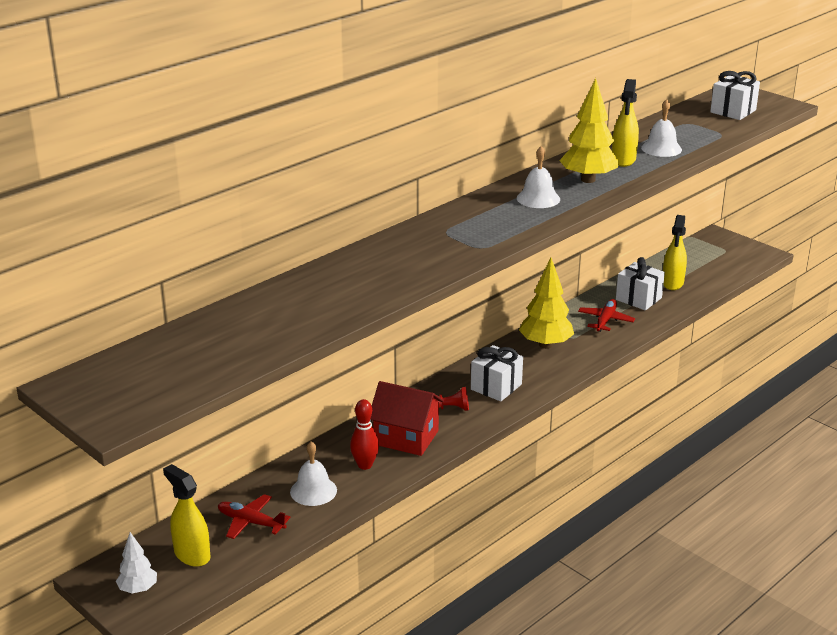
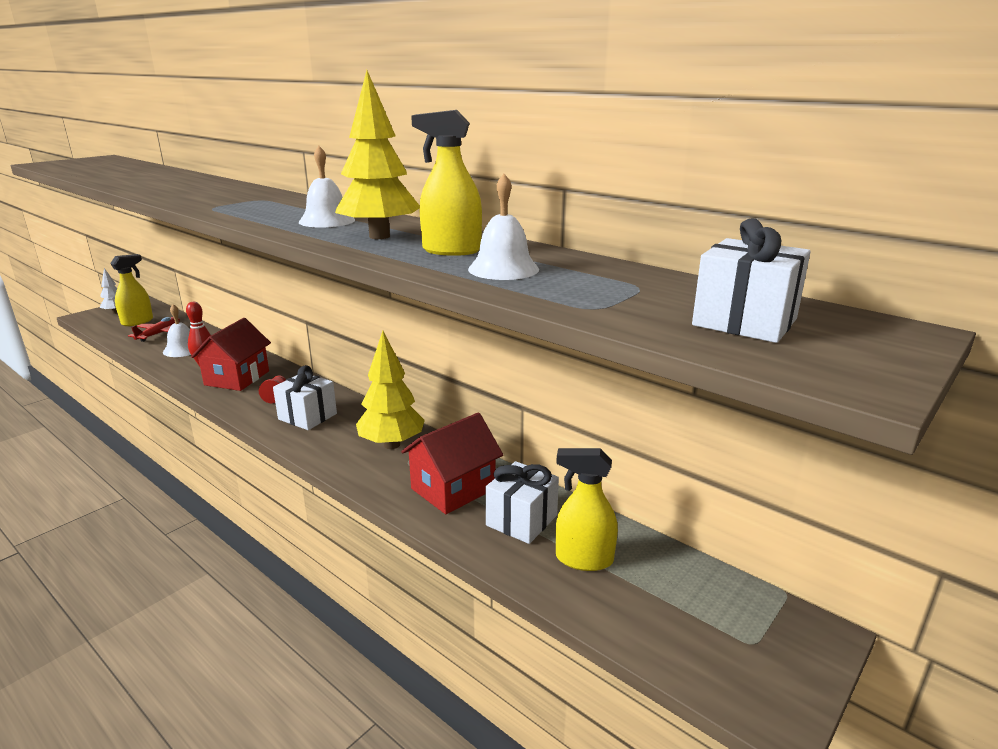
camera: 85 degrees right, 5 degrees down
(605, 320) = (453, 489): red plane -> red house

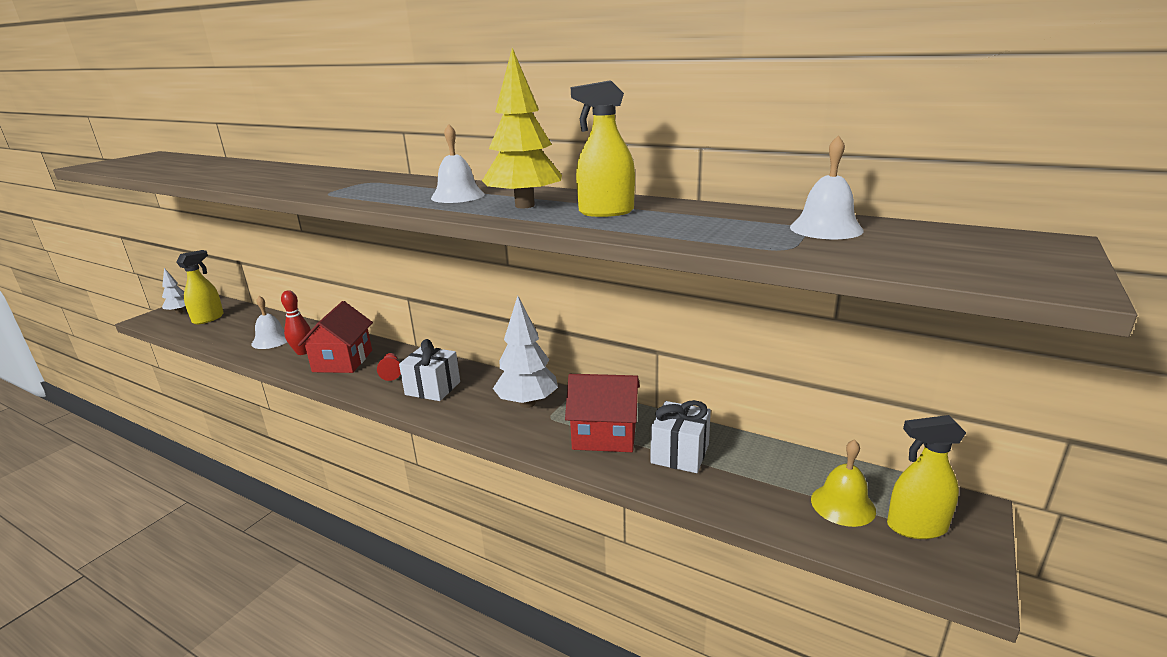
camera: 10 degrees left, 0 degrees up
(159, 334) = (238, 328): red plane -> none
(391, 444) = (527, 403): yellow tree -> white tree
(453, 489) = (604, 435): red house -> red house turned 60 degrees clockwise
(503, 269) = (671, 223): white bell -> white bell (826, 228)
(583, 559) = (750, 479): yellow spray bottle -> yellow spray bottle (916, 527)
(672, 604) = (843, 504): none -> yellow bell
(744, 322) = (920, 247): white gift -> none

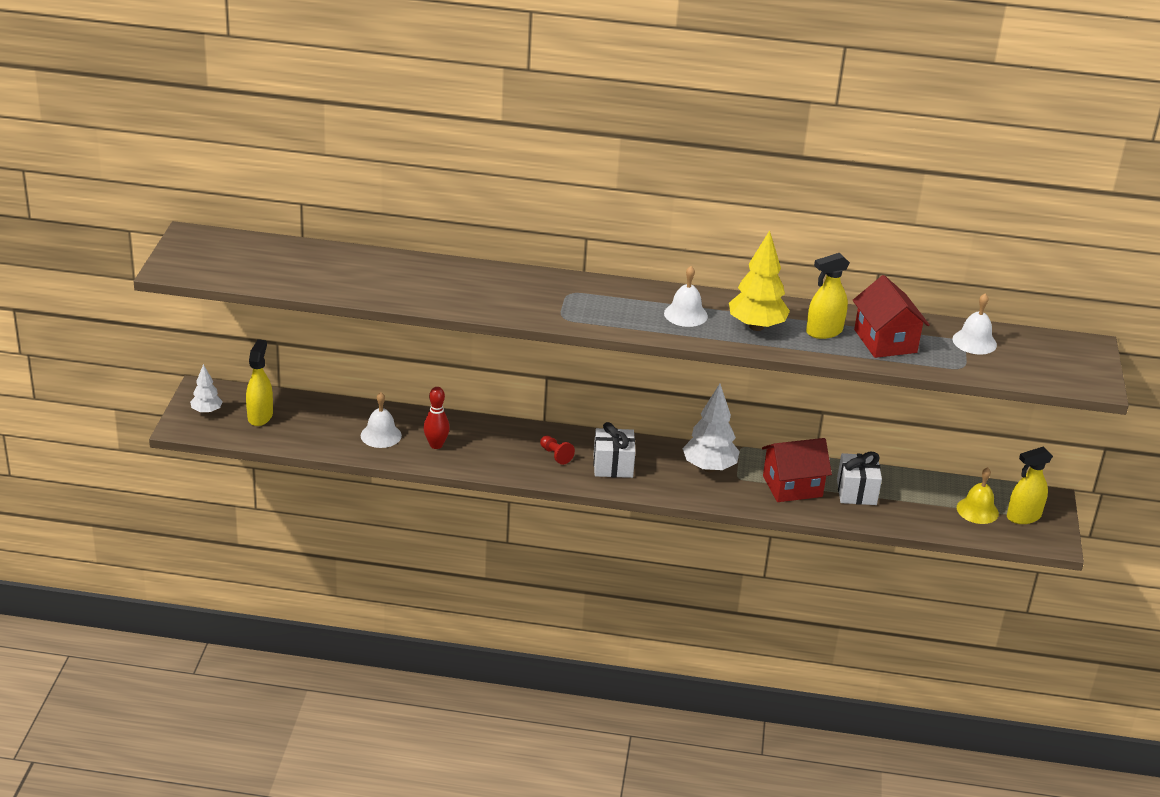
camera: 25 degrees left, 10 degrees up
(343, 361) = (492, 449): red house -> red house (885, 341)

